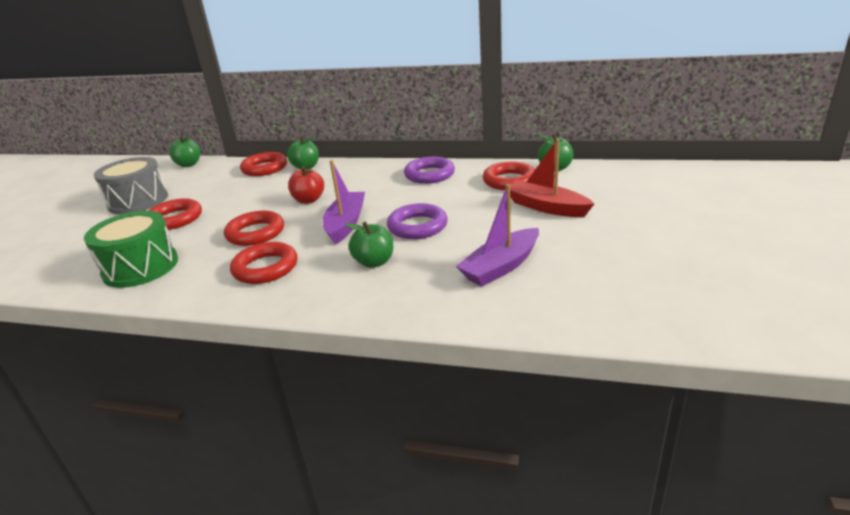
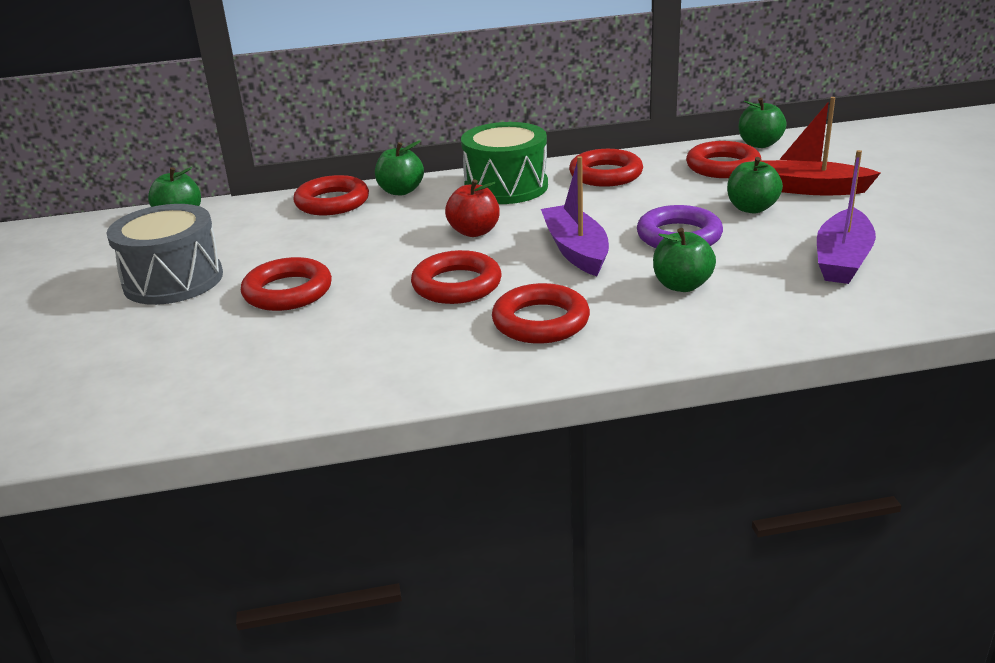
camera: 25 degrees left, 0 degrees up
(141, 267) = (337, 361): green drum -> green drum (506, 187)
(429, 175) = (606, 174): purple ring -> red ring
(489, 215) = (751, 208): none -> green apple

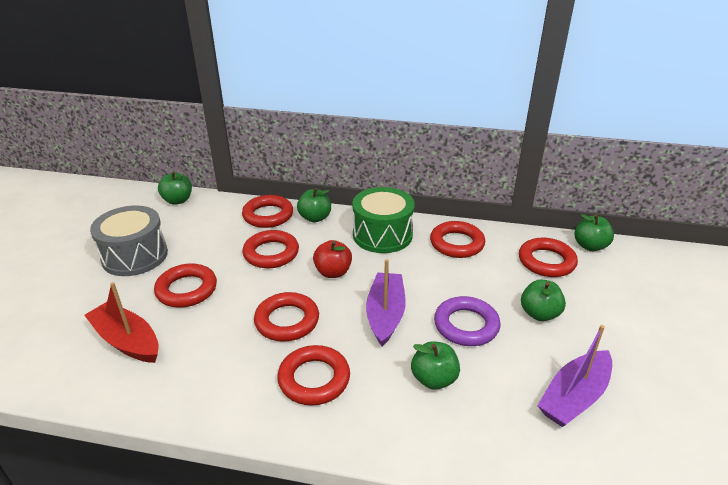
camera: 20 degrees right, 5 degrees up
(373, 234) = (271, 253): none -> red ring
(807, 189) = (597, 307): red boat -> red boat (127, 341)

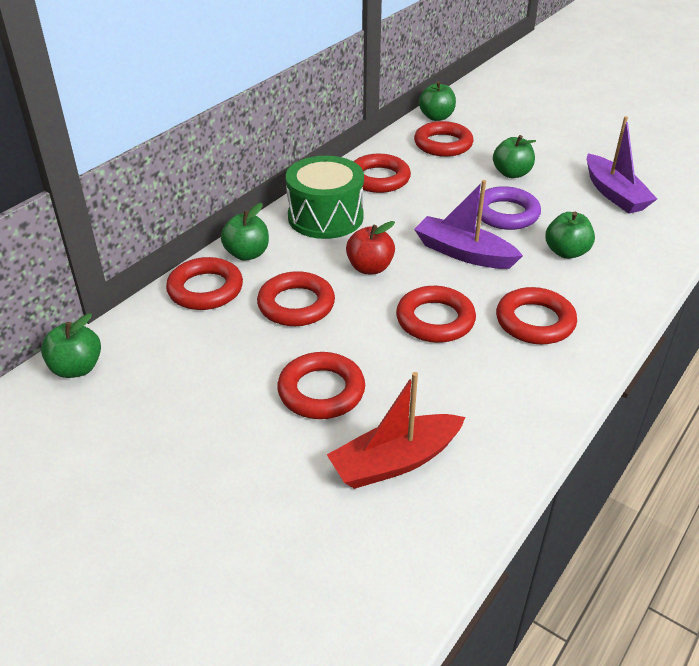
camera: 65 degrees left, 5 degrees up
(135, 256) = (198, 434): grey drum -> none

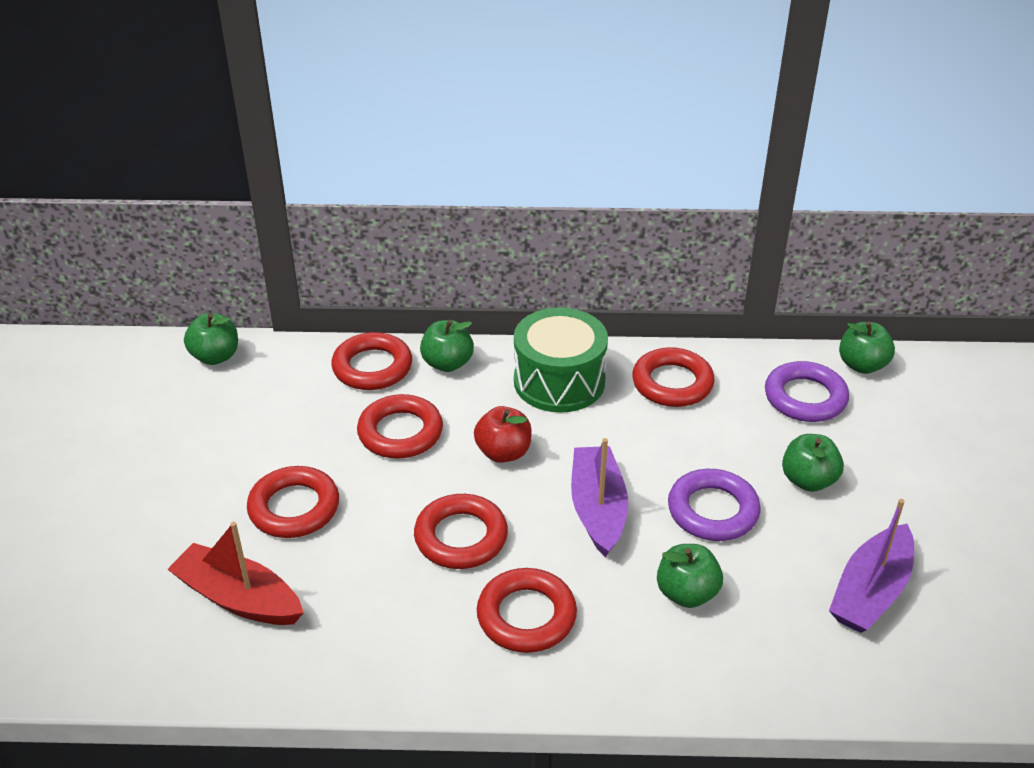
camera: 55 degrees right, 0 degrees up
(443, 144) = (805, 398): red ring -> purple ring

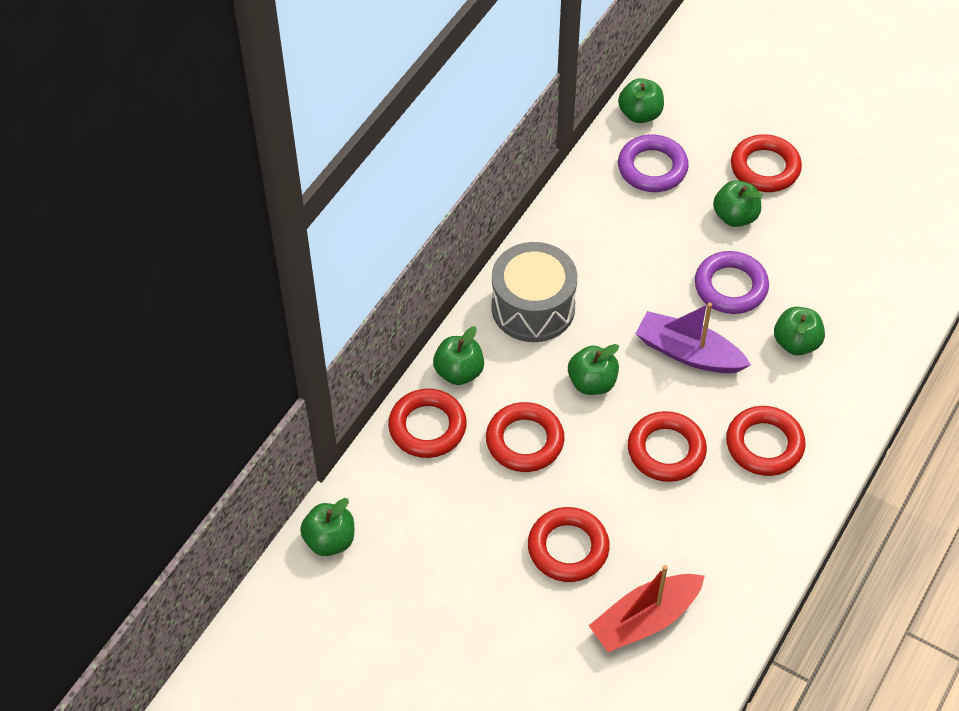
camera: 60 degrees left, 15 degrees up
(503, 452) = (592, 383): red apple -> green apple
(559, 381) = (533, 307): green drum -> grey drum
(672, 383) = (583, 237): red ring -> red ring (765, 168)
(870, 591) = (850, 244): purple boat -> none

